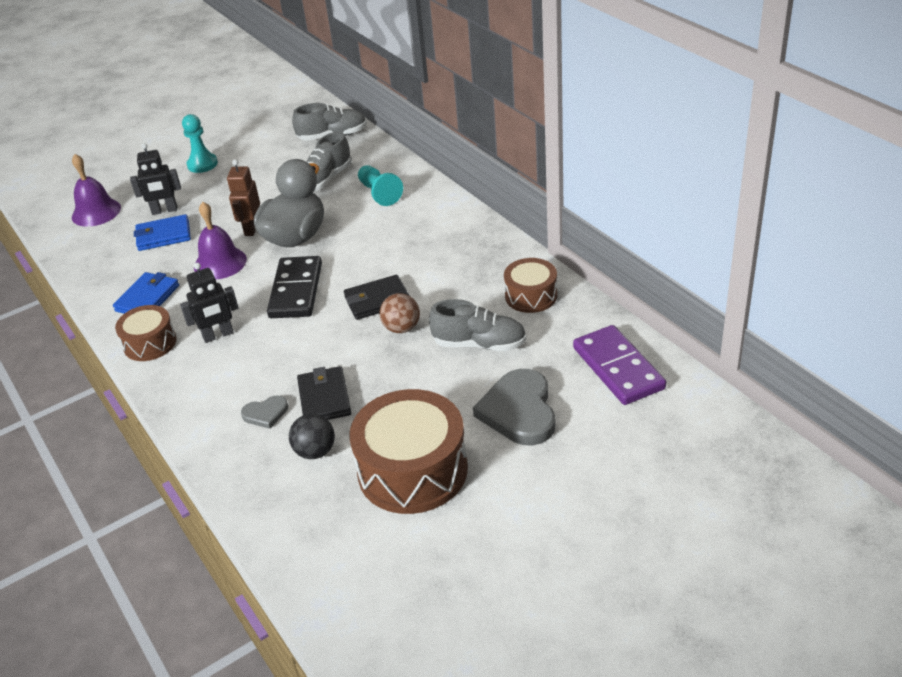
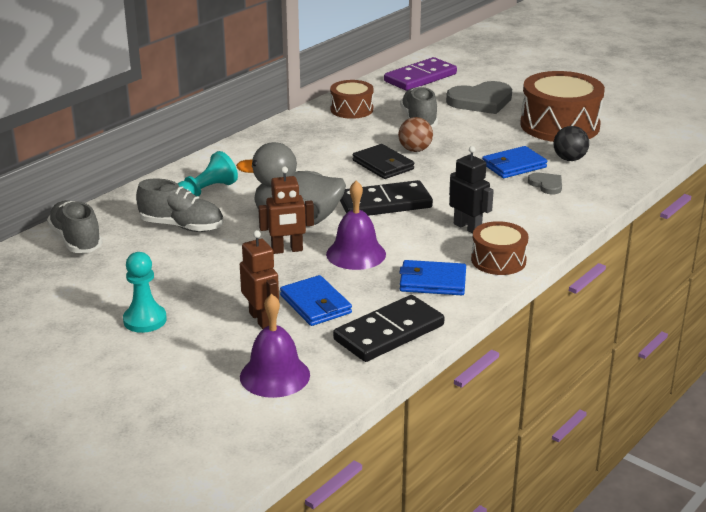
camera: 110 degrees left, 10 degrees down
(100, 266) = (389, 332): none -> black domino
(164, 210) = (261, 319): black robot -> brown robot
(324, 398) = (514, 166): black wallet -> blue wallet

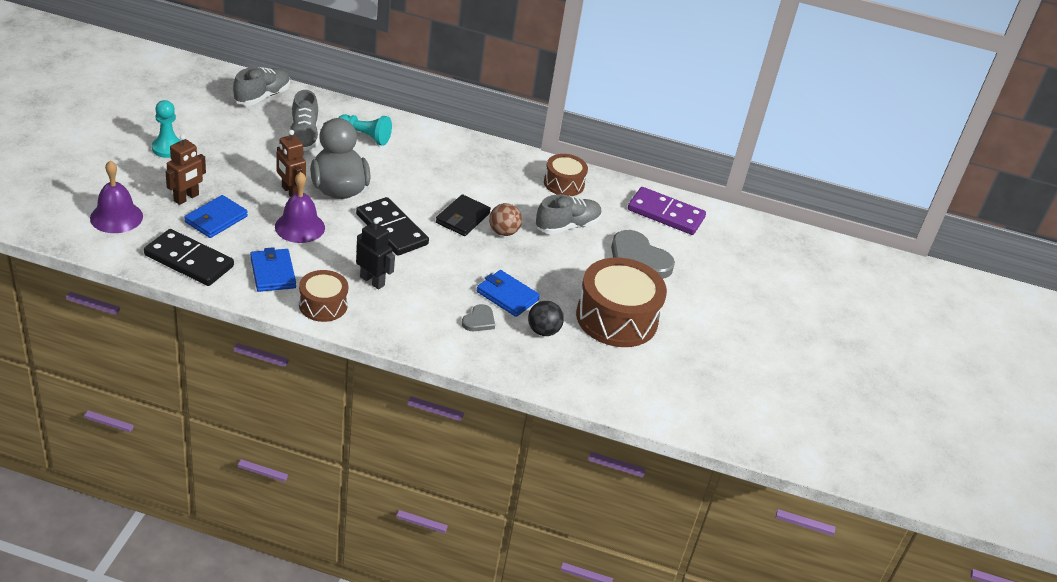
camera: 60 degrees right, 10 degrees up
(467, 227) = (372, 281): black robot -> black robot turned 75 degrees counterclockwise

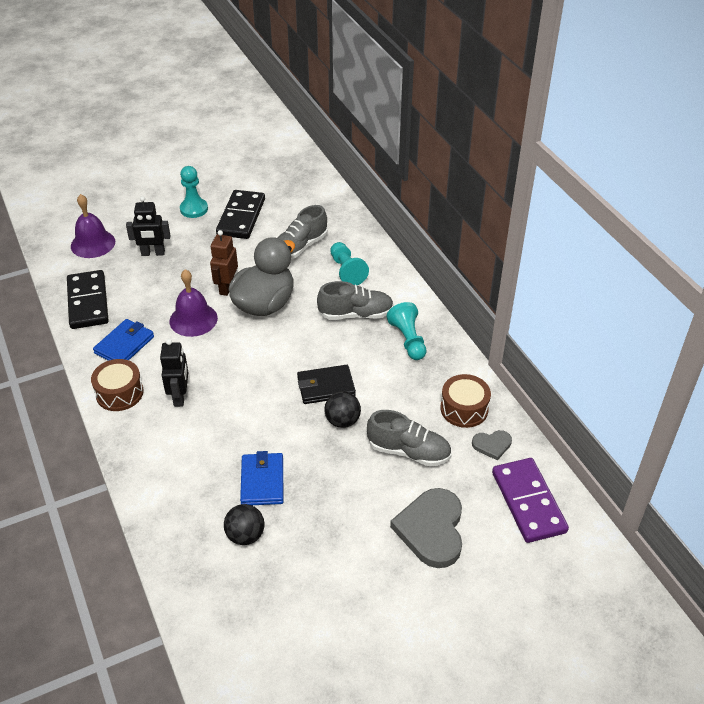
camera: 55 degrees right, 5 degrees up
(186, 198) = (153, 253): brown robot -> black robot
(216, 219) = (148, 280): blue wallet -> none
(262, 96) = (315, 199): grey shoe -> grey shoe (356, 314)
(392, 229) = (256, 362): black domino -> black domino (241, 217)
(472, 161) = (408, 340): none -> turquoise pawn
(479, 320) = (208, 487): grey heart -> grey heart (492, 445)
(503, 232) = (342, 421): brown ball -> black ball
(616, 318) = (327, 572): brown drum -> none

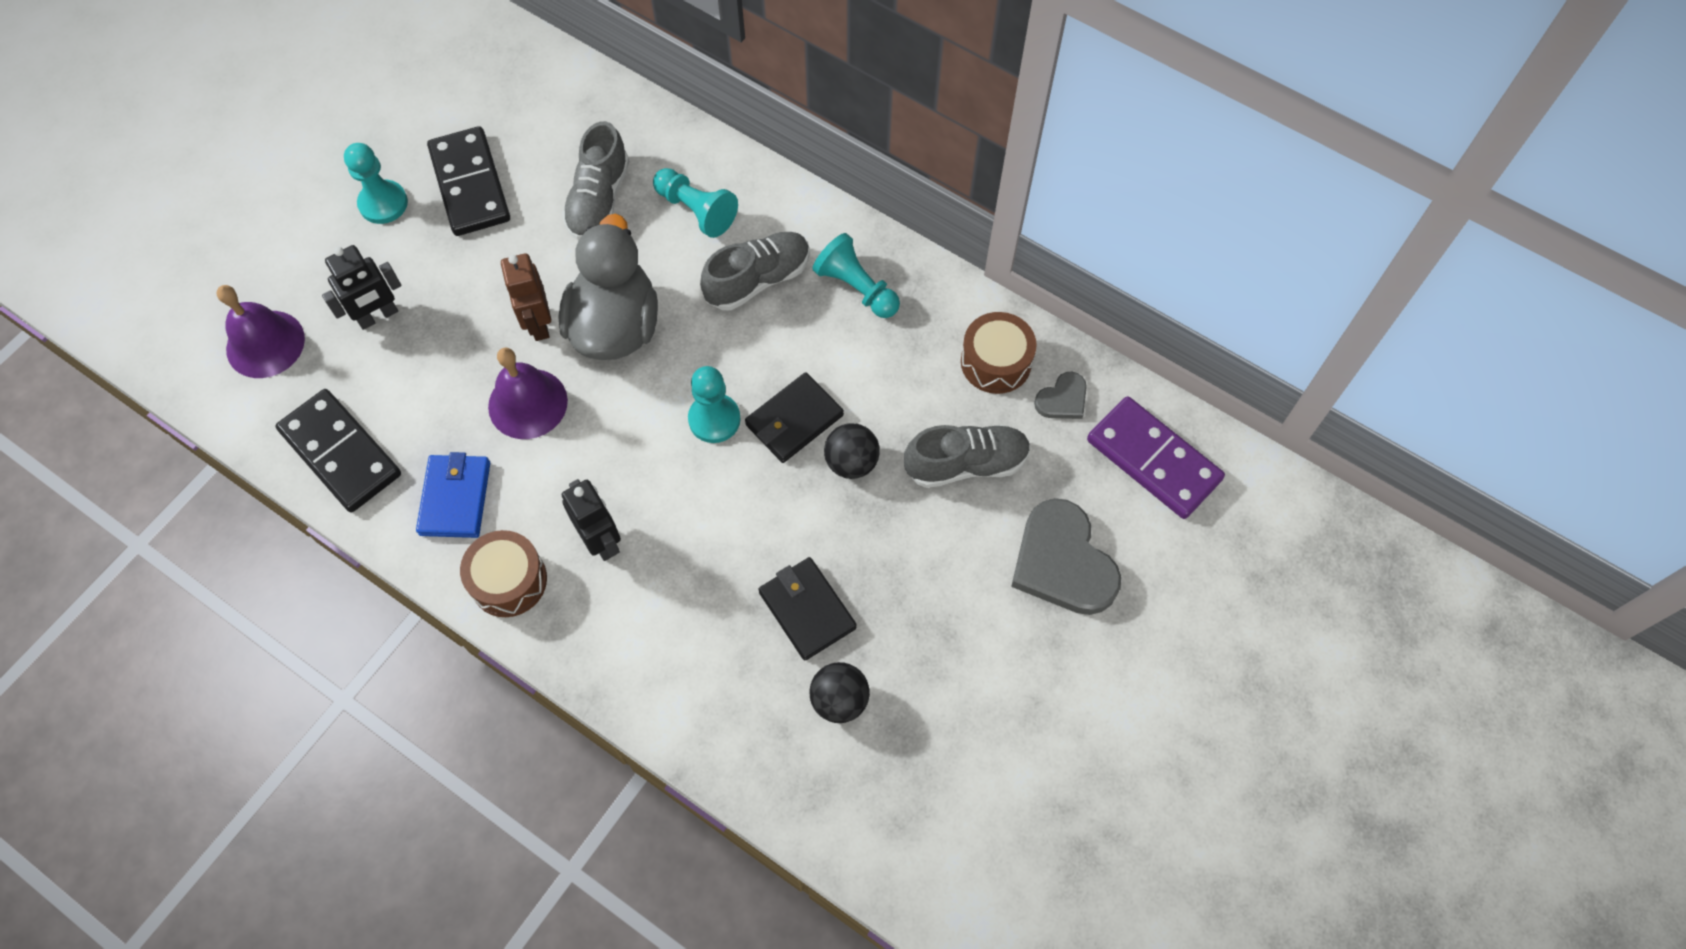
camera: 30 degrees left, 20 degrees up
(262, 481) = (807, 610): blue wallet -> black wallet
(283, 367) = (714, 419): none -> turquoise pawn

